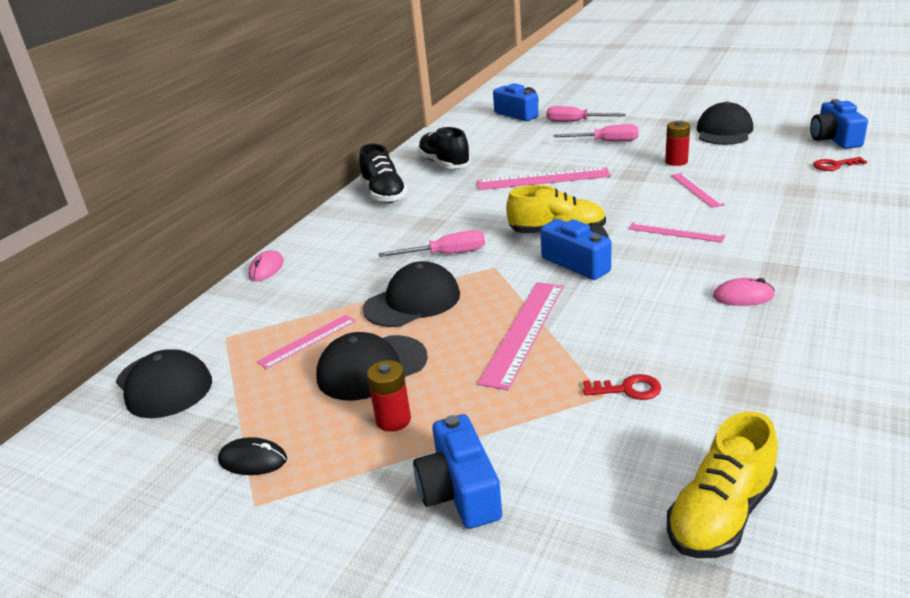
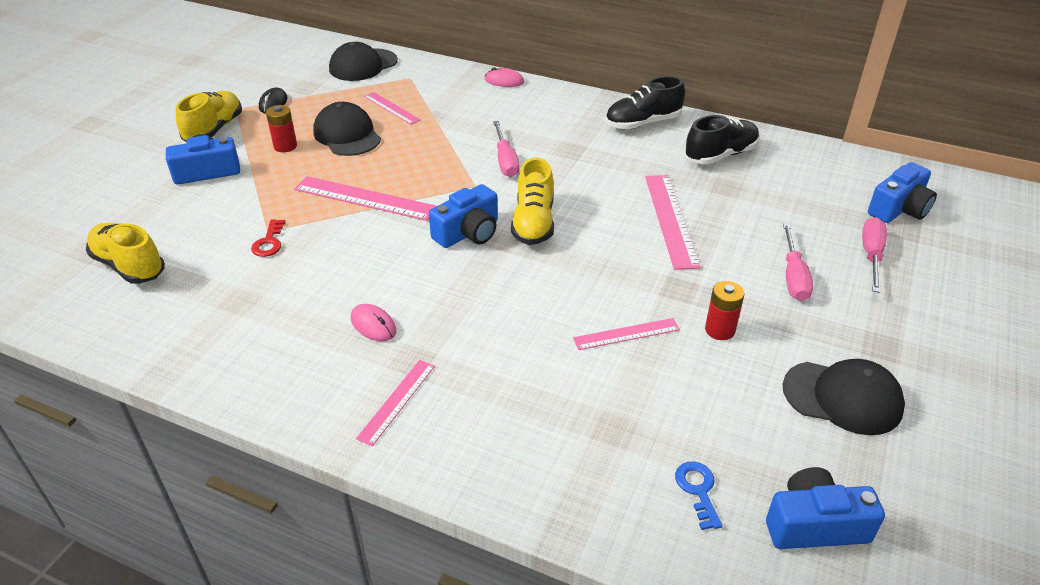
camera: 85 degrees right, 10 degrees up
(325, 516) = (214, 130): none -> yellow shoe
(412, 301) = (430, 147): black cap -> none
(675, 232) = (516, 301): pink ruler -> pink ruler (397, 401)
(743, 296) = (373, 325): pink mouse -> pink mouse turned 45 degrees counterclockwise
(834, 165) = (698, 490): red key -> blue key

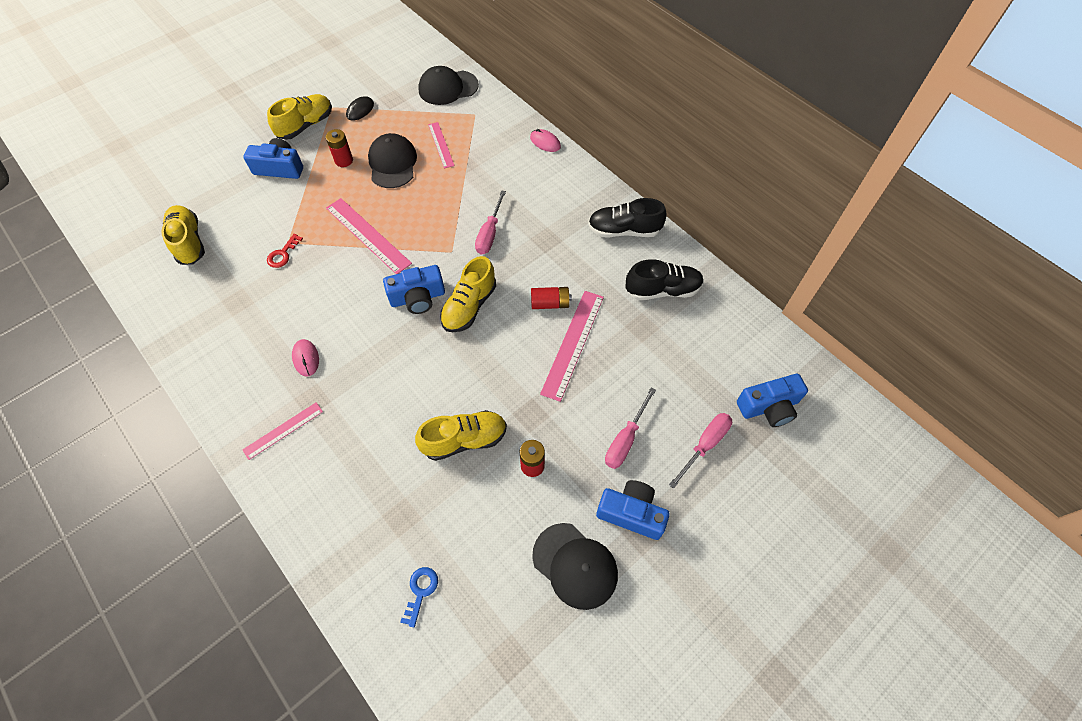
camera: 25 degrees right, 20 degrees up
(618, 196) = (550, 303): none -> red battery
(626, 334) = (464, 440): pink ruler -> yellow shoe
(814, 525) = (475, 656): blue camera -> blue camera (631, 513)

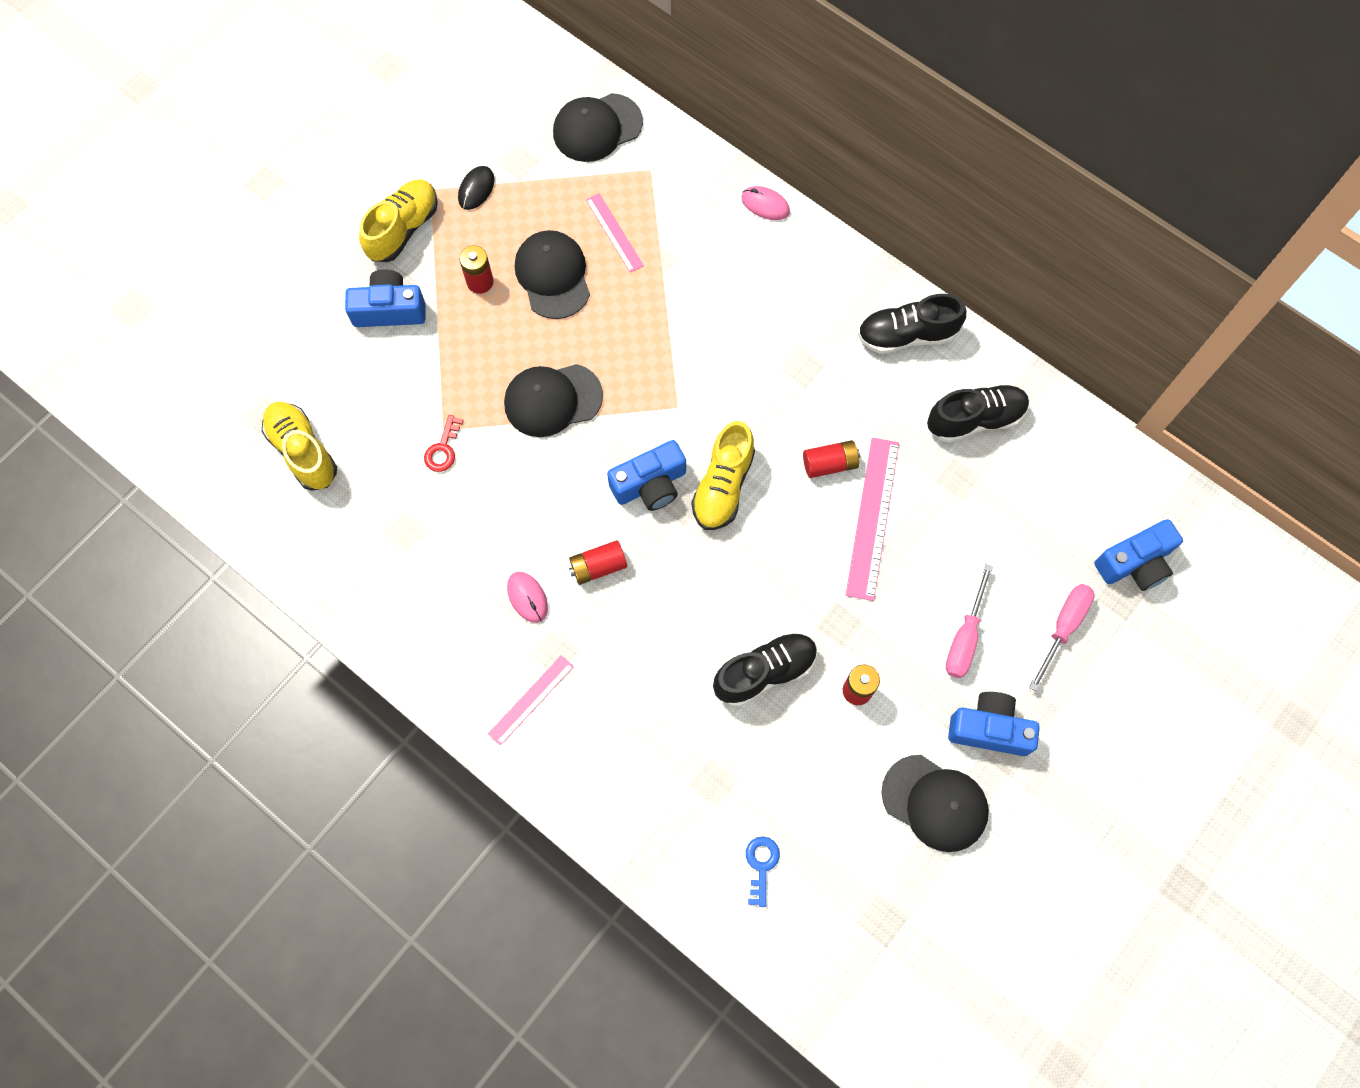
camera: 10 degrees left, 10 degrees up
(363, 346) = (598, 567): none -> red battery
(367, 235) = (553, 400): pink ruler -> black cap
(464, 440) = (765, 672): yellow shoe -> black shoe
(490, 233) = (722, 369): pink screwdriver -> none

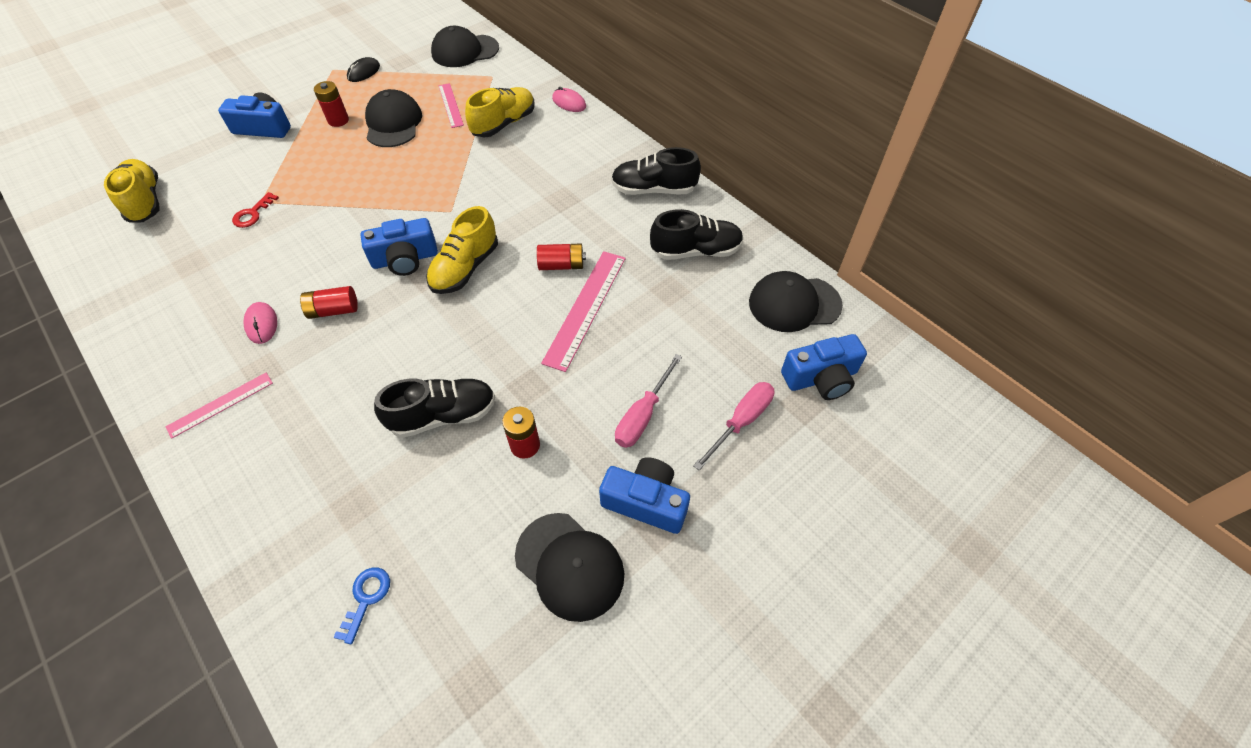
camera: 10 degrees right, 15 degrees down
(403, 229) = (300, 87): yellow shoe -> yellow shoe (504, 124)
(553, 400) = (355, 194): black cap -> black cap (794, 304)

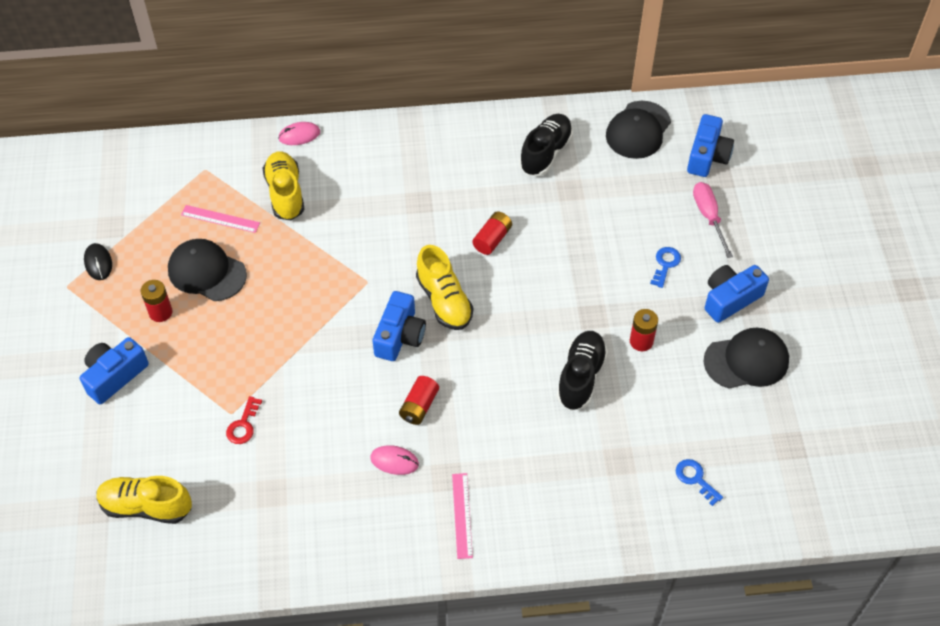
camera: 55 degrees left, 0 degrees up
(253, 214) = (243, 425): red key -> red key turned 45 degrees clockwise
(465, 51) = (143, 171): black cap -> none
(586, 308) = (547, 247): pink ruler -> none
(643, 415) = (665, 264): pink screwdriver -> blue key
(654, 190) = (459, 140): black shoe -> none

